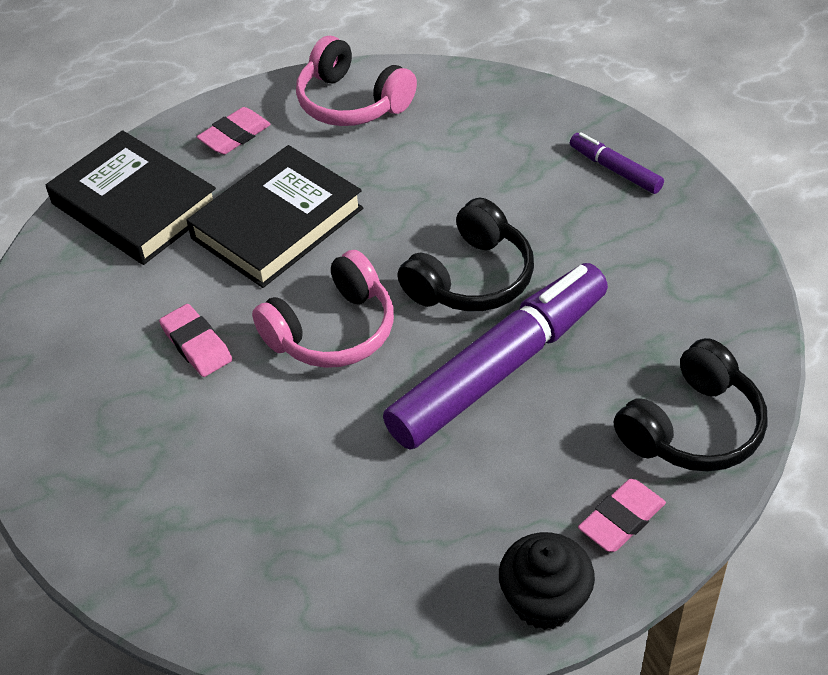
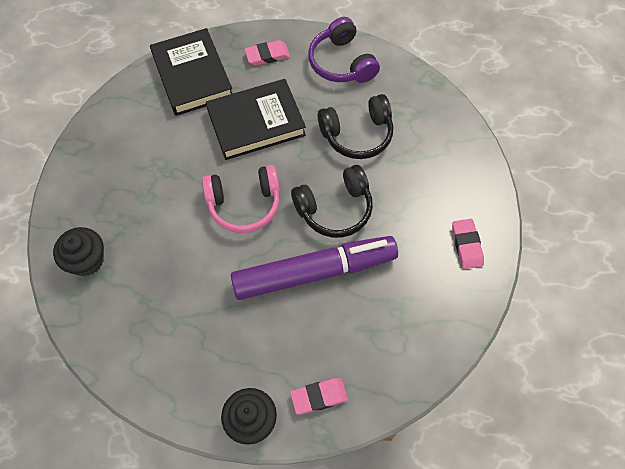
camera: 25 degrees right, 15 degrees up
(128, 515) = (86, 260): none -> black cupcake
(196, 344) = (173, 178): pink eraser -> pink eraser (466, 245)
(352, 102) = (341, 62): pink headphones -> purple headphones
(615, 169) = (458, 178): purple marker -> none
(693, 428) = (392, 364): black headphones -> black headphones (357, 135)

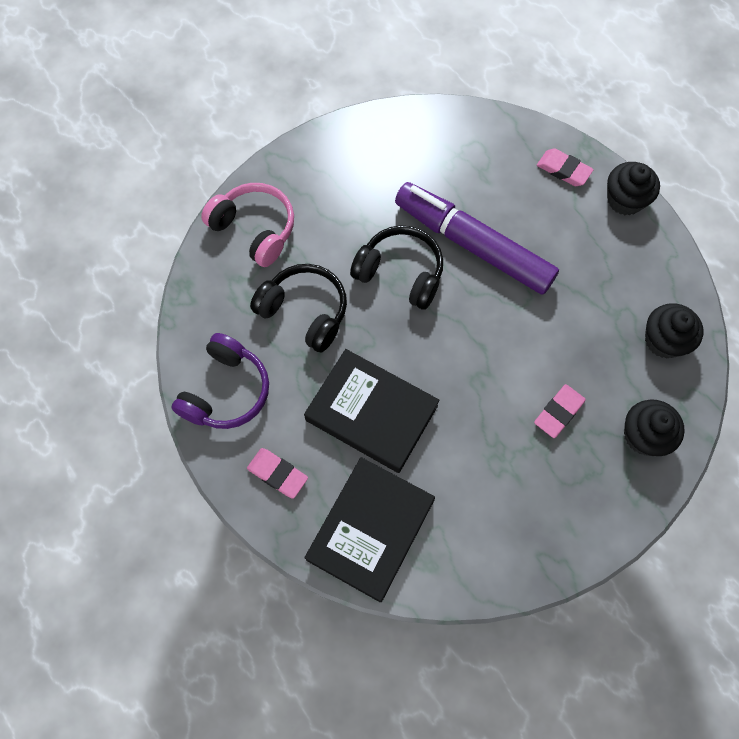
camera: 130 degrees left, 5 degrees up
(125, 335) = (664, 340): none -> black cupcake
(244, 204) = (466, 349): pink headphones -> pink headphones (255, 229)
(466, 245) = (344, 155): pink eraser -> pink eraser (558, 412)

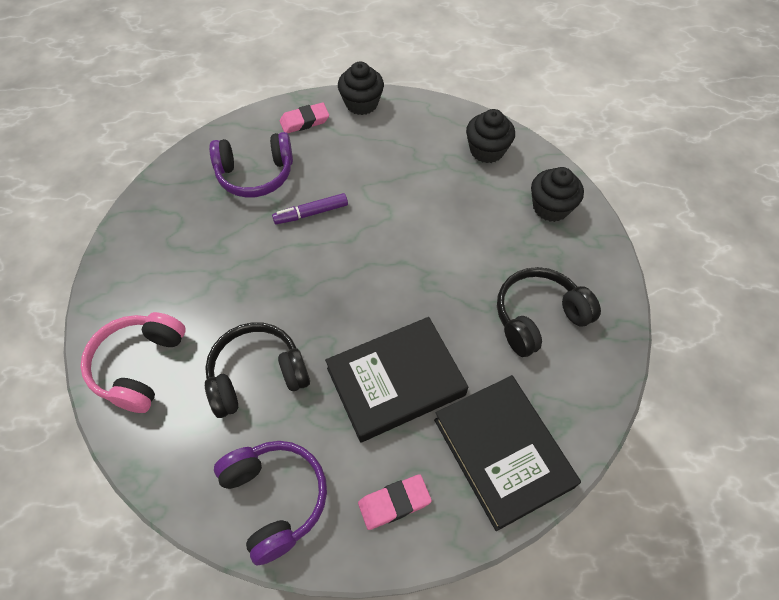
camera: 55 degrees left, 10 degrees down
(255, 229) = (139, 366): pink headphones -> pink headphones turned 60 degrees counterclockwise
(400, 273) = (289, 278): black headphones -> black headphones (538, 317)
(473, 245) = (311, 213): purple marker -> purple marker, size x0.44
(475, 176) = (255, 175): none -> purple headphones
(558, 412) = (495, 247): pink eraser -> none

